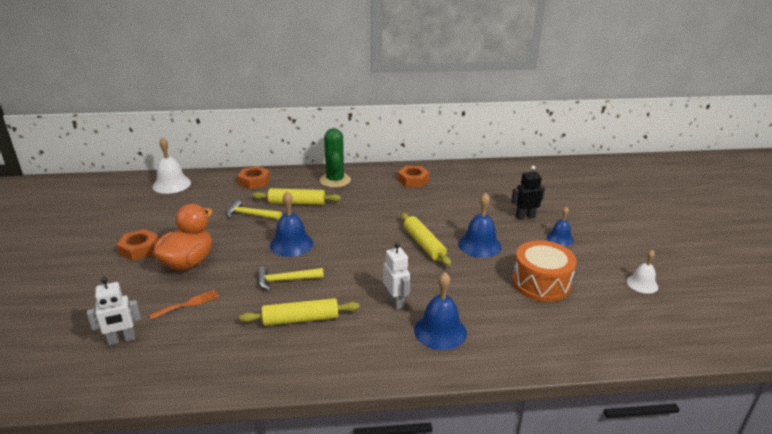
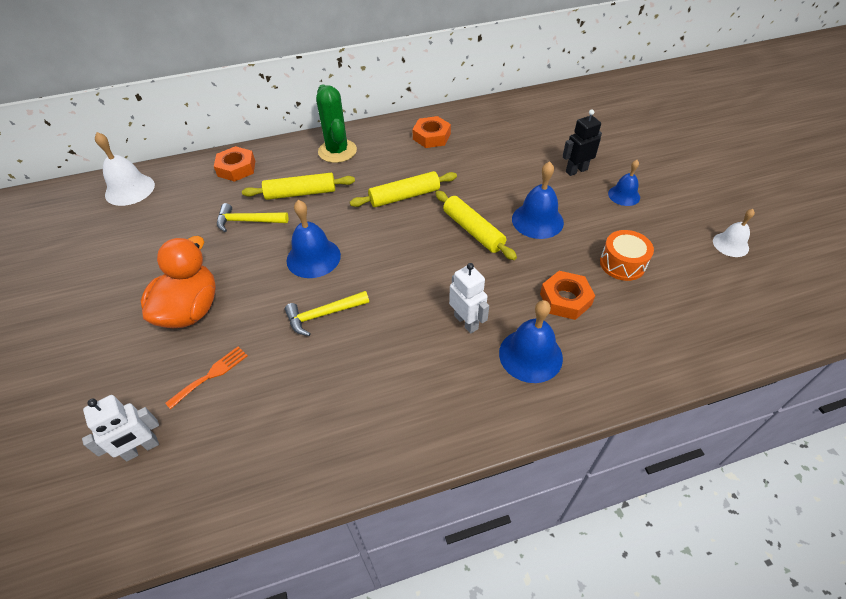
camera: 10 degrees left, 20 degrees up
(139, 249) = (119, 300): orange nut -> orange nut (565, 299)
(300, 319) = (360, 371): yellow rolling pin -> yellow rolling pin (404, 196)
(541, 283) = (622, 263): orange drum -> orange drum, size x0.67

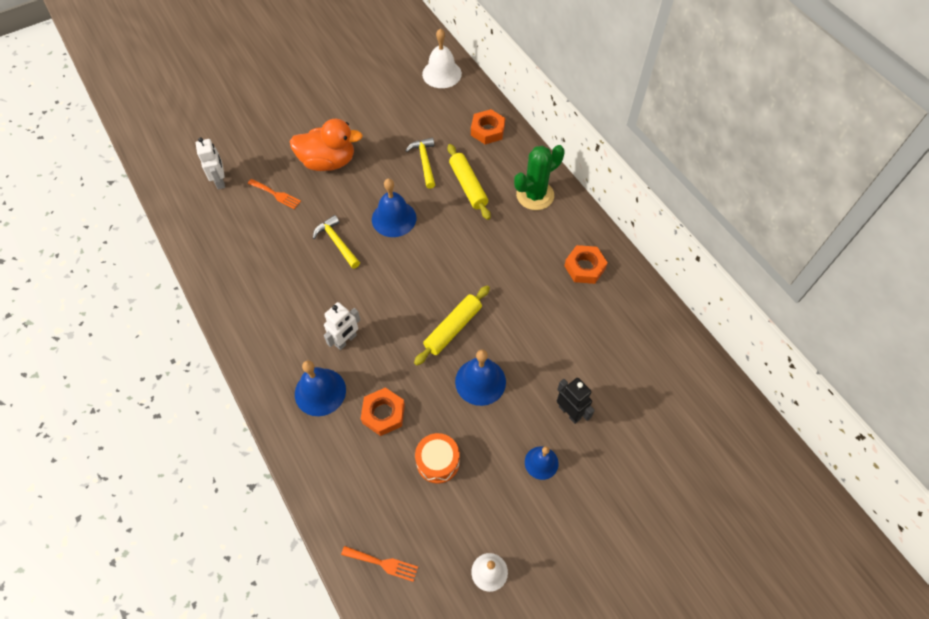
camera: 75 degrees right, 10 degrees up
(141, 449) = (220, 181): white robot -> white robot turned 150 degrees counterclockwise
(404, 196) = (485, 264): yellow rolling pin -> none
(734, 321) = (383, 563): none -> orange fork

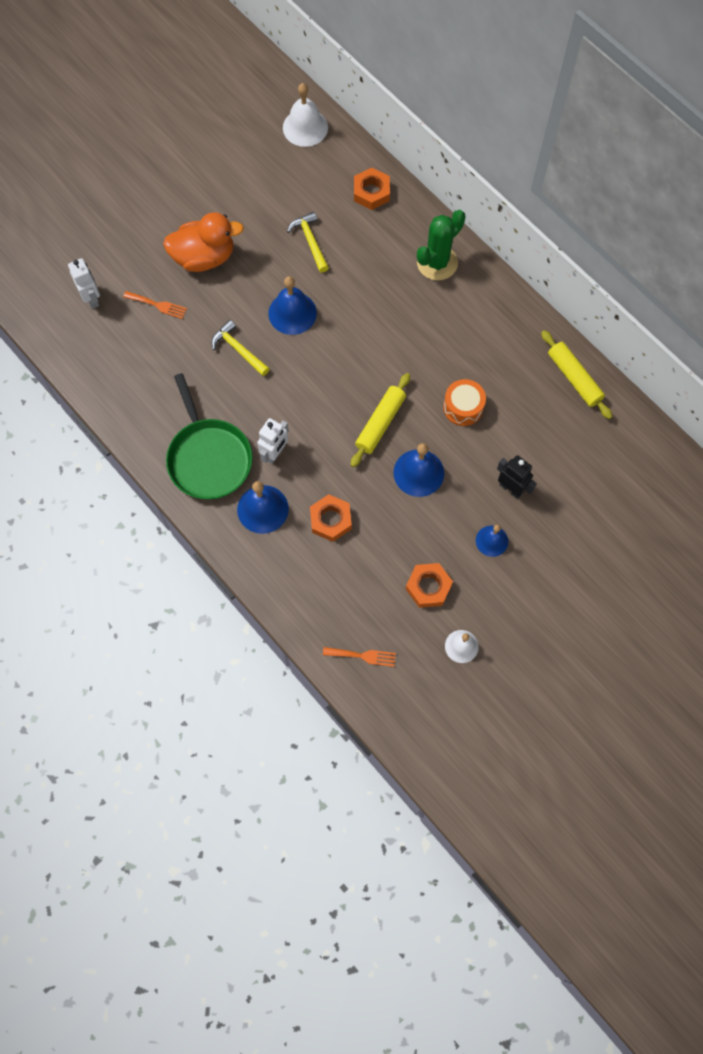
camera: 10 degrees left, 10 degrees up
(282, 335) = (208, 458): none -> green pan
(438, 462) = (393, 556): orange drum -> orange drum (463, 407)
(468, 186) = (363, 263): yellow rolling pin -> yellow rolling pin (574, 378)
(584, 267) = (502, 336): orange nut -> orange nut (428, 587)

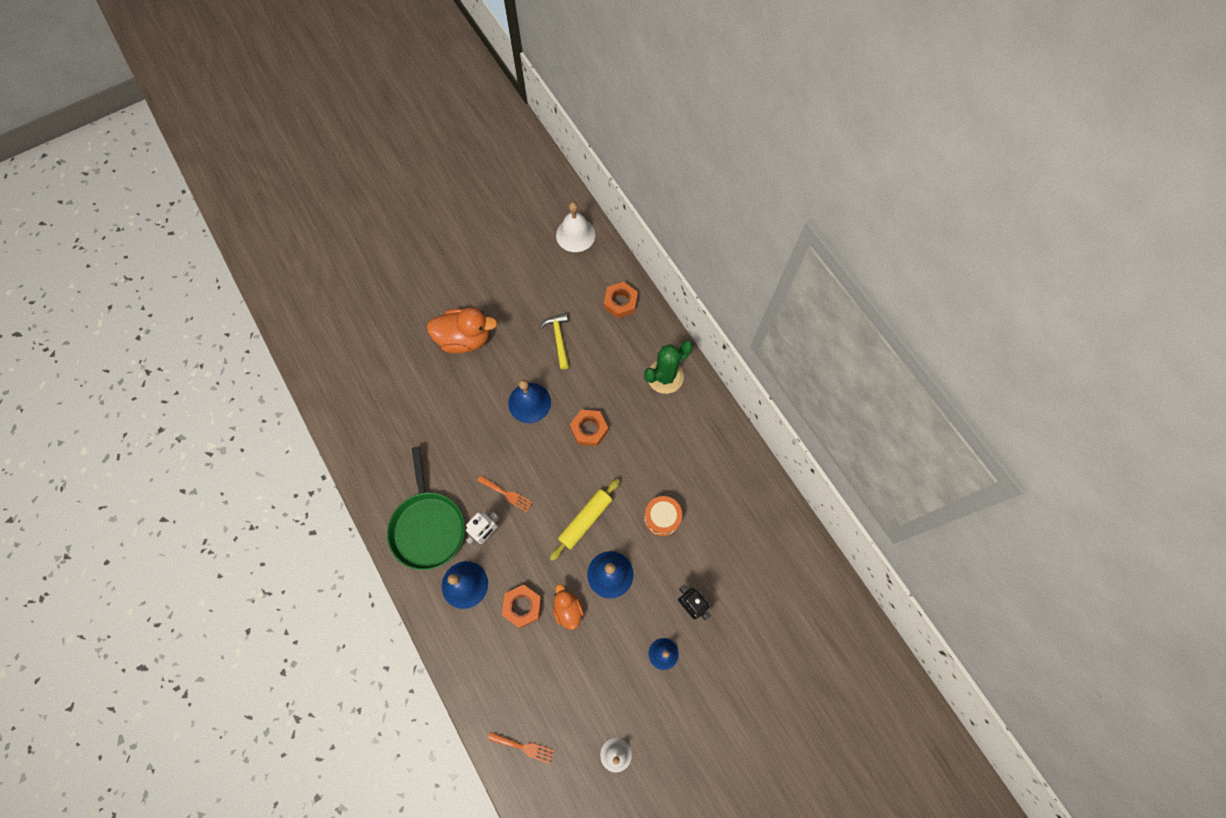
camera: 10 degrees right, 0 degrees up
(92, 298) = (361, 360): white robot -> none
(158, 305) = (415, 376): orange fork -> orange fork (507, 494)
(238, 350) = (476, 429): yellow hammer -> none
(380, 515) = (568, 609): none -> orange duck
(428, 587) = (597, 689): orange nut -> orange nut (589, 429)
(574, 378) = (767, 507): yellow rolling pin -> none

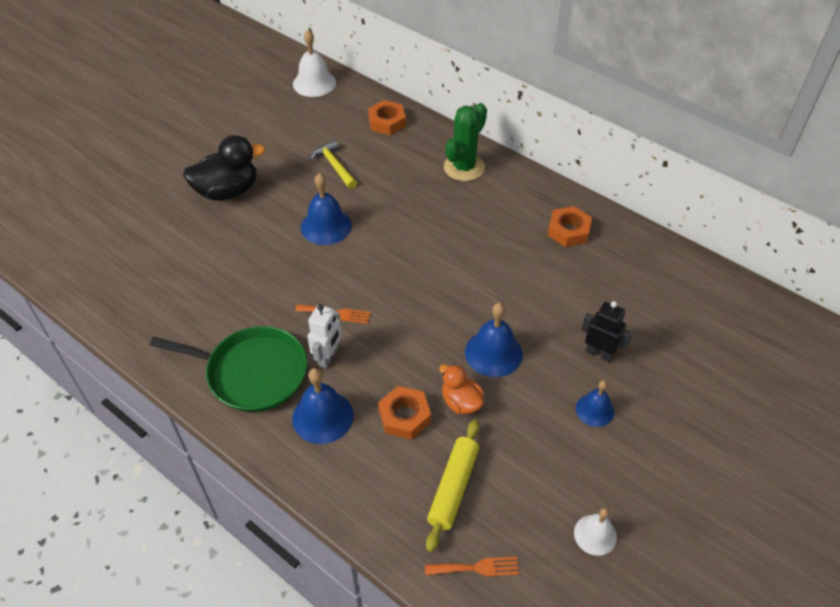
camera: 20 degrees left, 20 degrees down
(428, 527) = (252, 373): green pan -> green pan turned 45 degrees counterclockwise
(465, 338) = (227, 191): orange duck -> black duck
(585, 520) = (439, 311): yellow rolling pin -> yellow rolling pin (453, 487)
(589, 429) = (404, 231): orange nut -> orange nut (568, 231)
(662, 518) = (524, 284): orange drum -> none

